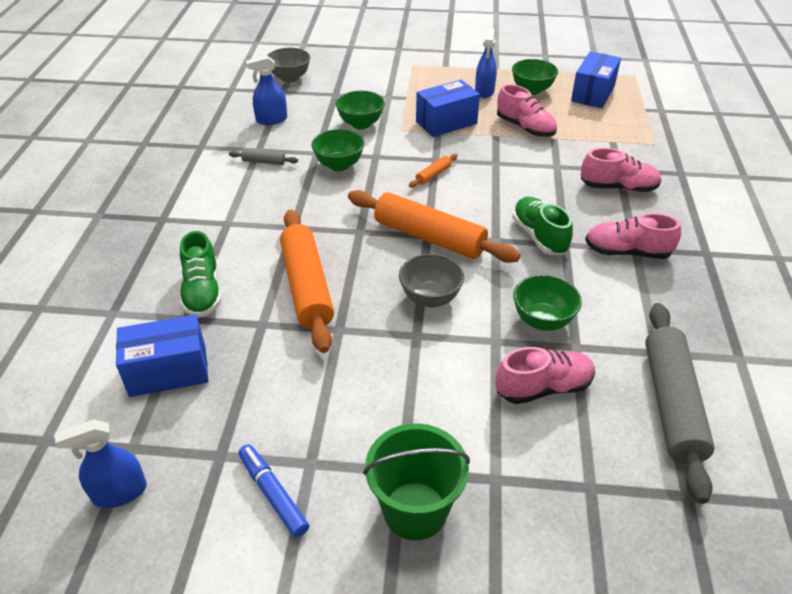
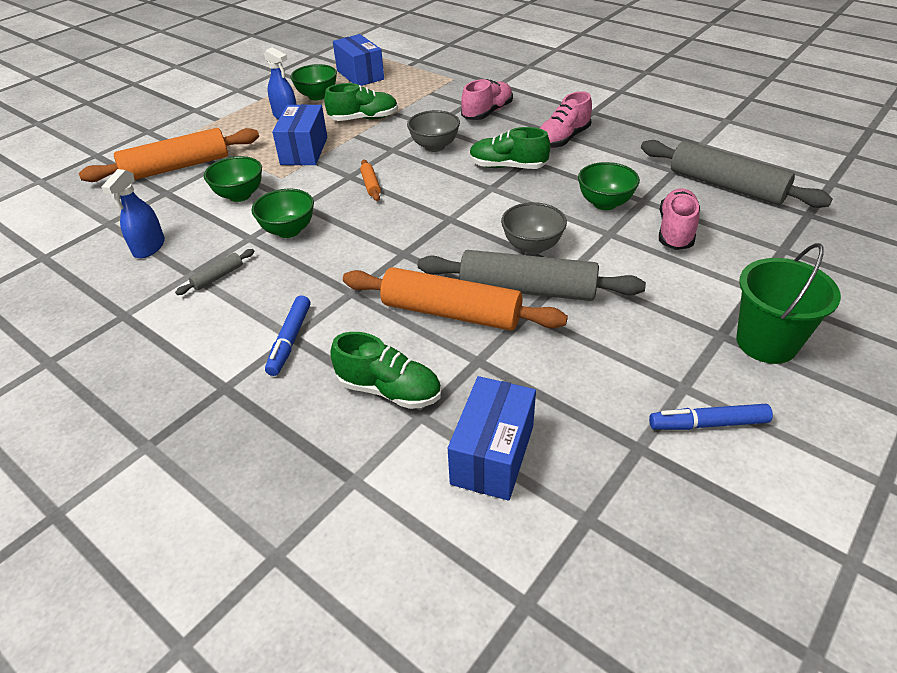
camera: 55 degrees left, 0 degrees up
(119, 492) = (647, 546): blue spray bottle -> none
(223, 224) = (290, 340): none -> blue marker
(290, 78) = (90, 210): grey bowl -> grey bowl (434, 146)
(369, 318) = (527, 289): none -> grey rolling pin
(429, 237) = (453, 218): orange rolling pin -> orange rolling pin (177, 167)
(525, 128) = (364, 119): pink shoe -> green shoe

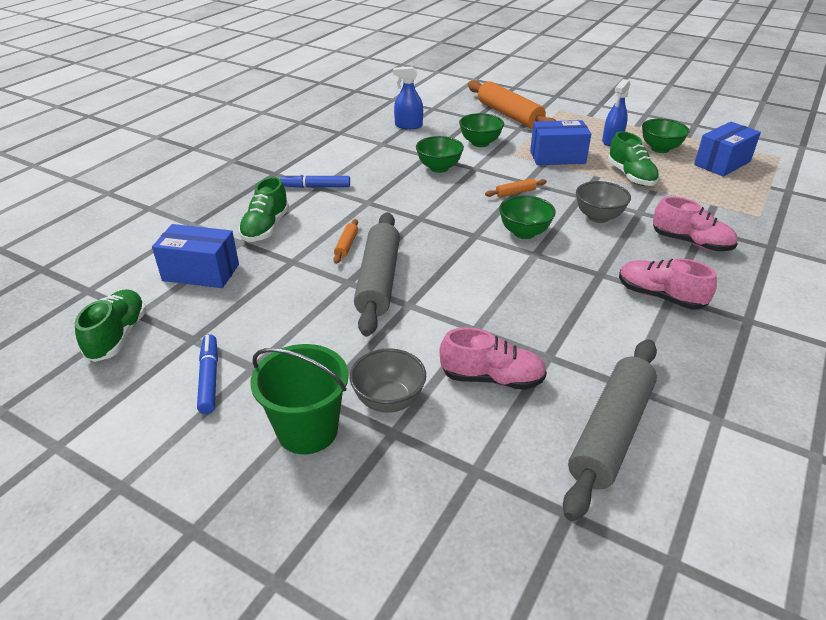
camera: 80 degrees right, 5 degrees down
(218, 277) = (380, 153): grey rolling pin -> none
(451, 312) = (346, 246): orange rolling pin -> orange rolling pin, size x0.42
(507, 167) = (579, 261): green shoe -> green shoe (118, 336)
(532, 246) = (442, 281): grey bowl -> grey bowl (388, 400)
(604, 203) = (531, 327): green bowl -> green bowl (524, 233)

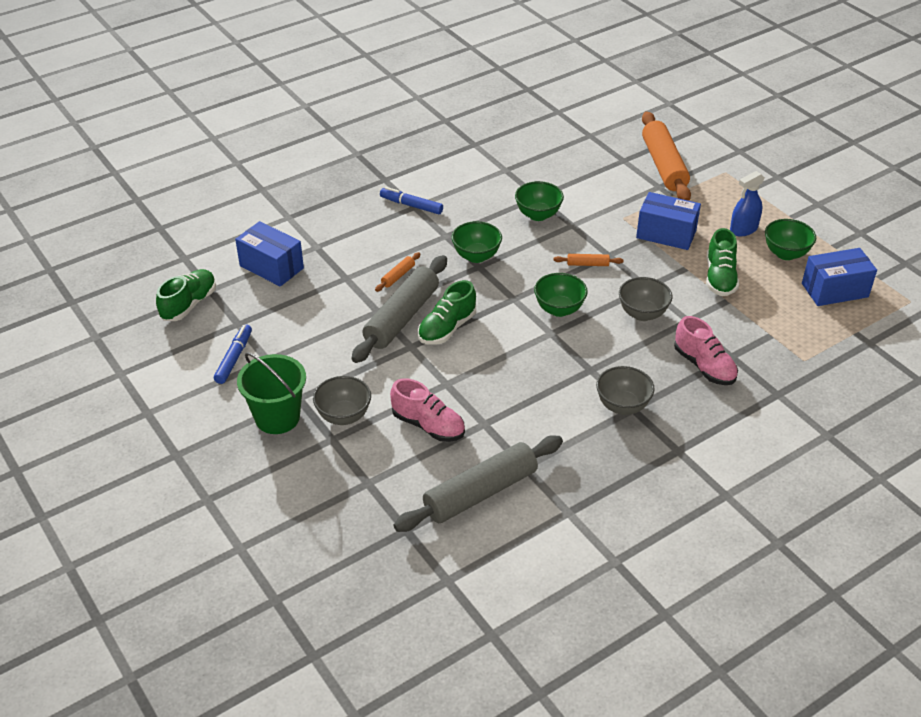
camera: 25 degrees right, 5 degrees up
(266, 228) = (344, 238): green shoe -> green shoe (447, 328)
(408, 126) = (547, 153): blue spray bottle -> none
(480, 143) = (602, 195): green bowl -> green bowl (476, 256)
(660, 296) = (622, 406): pink shoe -> grey bowl

